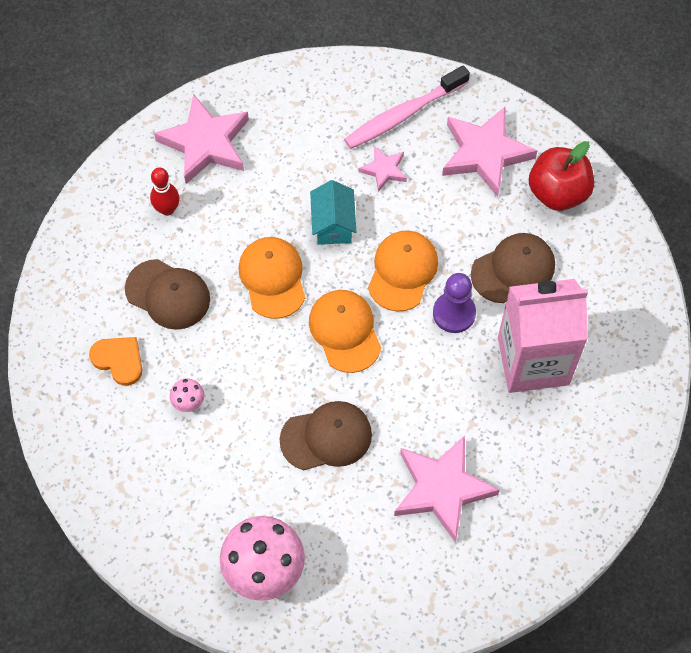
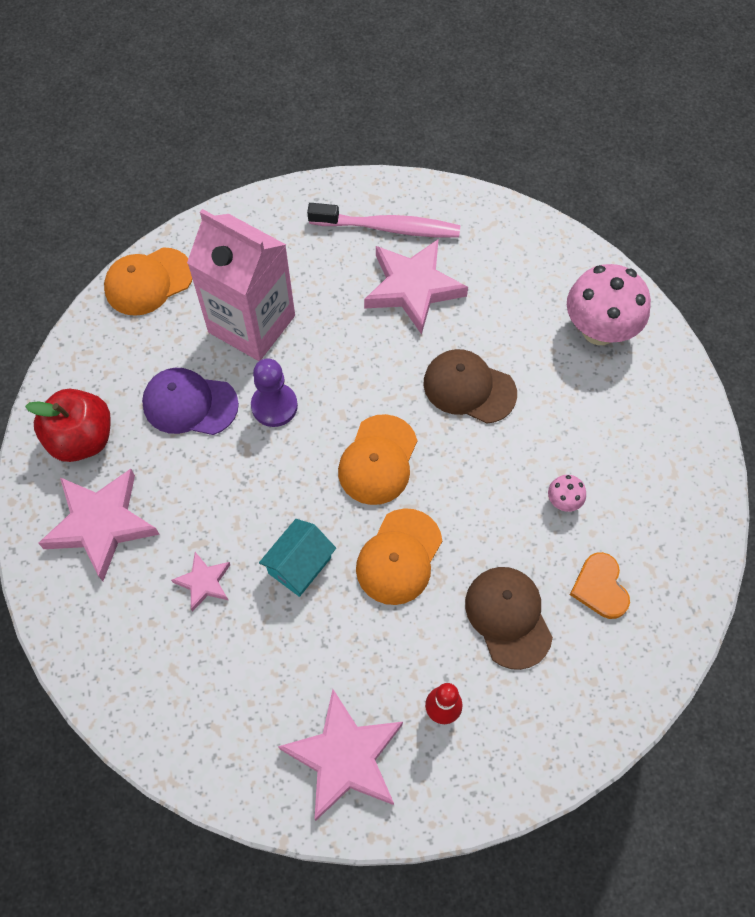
camera: 140 degrees left, 0 degrees up
(402, 271) = (281, 473): orange cap -> orange cap (148, 282)
(403, 115) = (130, 626): pink toothbrush -> pink toothbrush (389, 228)
(513, 269) = (189, 404): brown cap -> purple cap

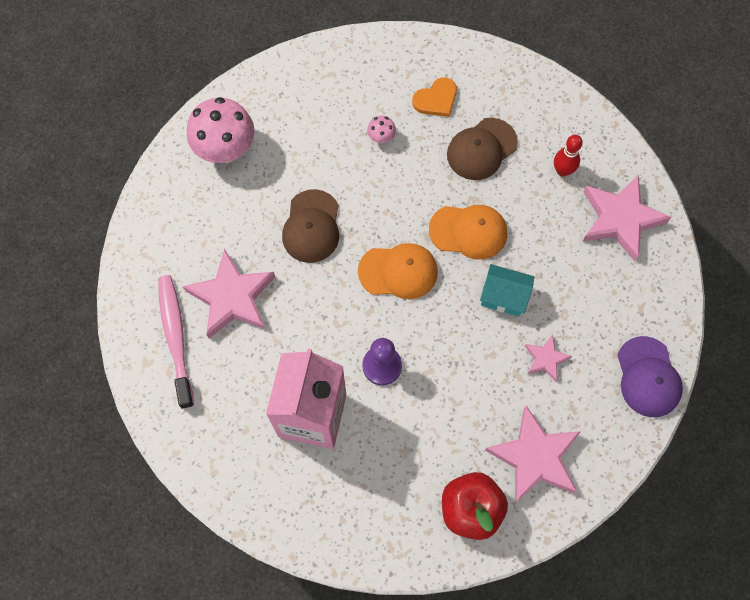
camera: 110 degrees left, 5 degrees up
(148, 282) = (300, 525): orange cap -> none
(189, 404) = (405, 434): purple cap -> purple cap (648, 377)

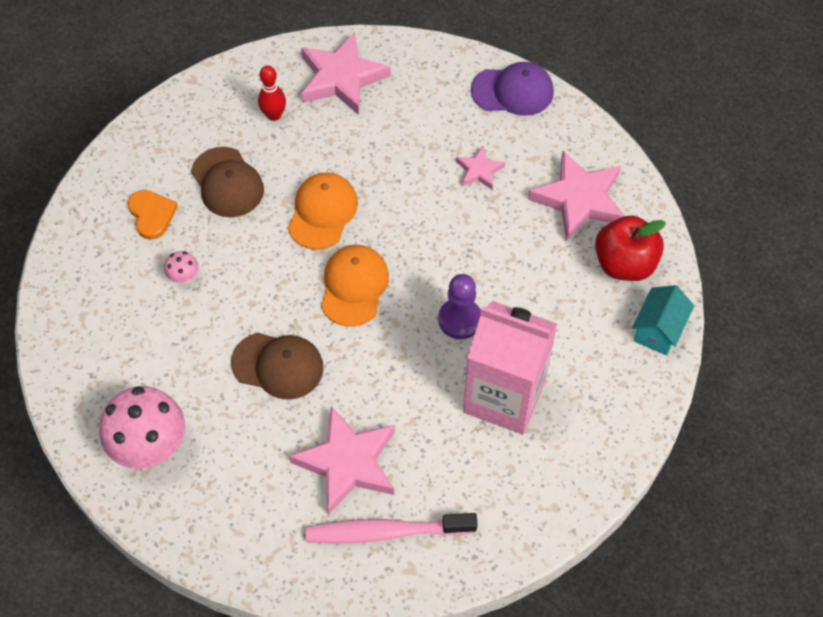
camera: 80 degrees left, 10 degrees down
(504, 296) = (404, 194): turquoise house -> turquoise house (658, 330)

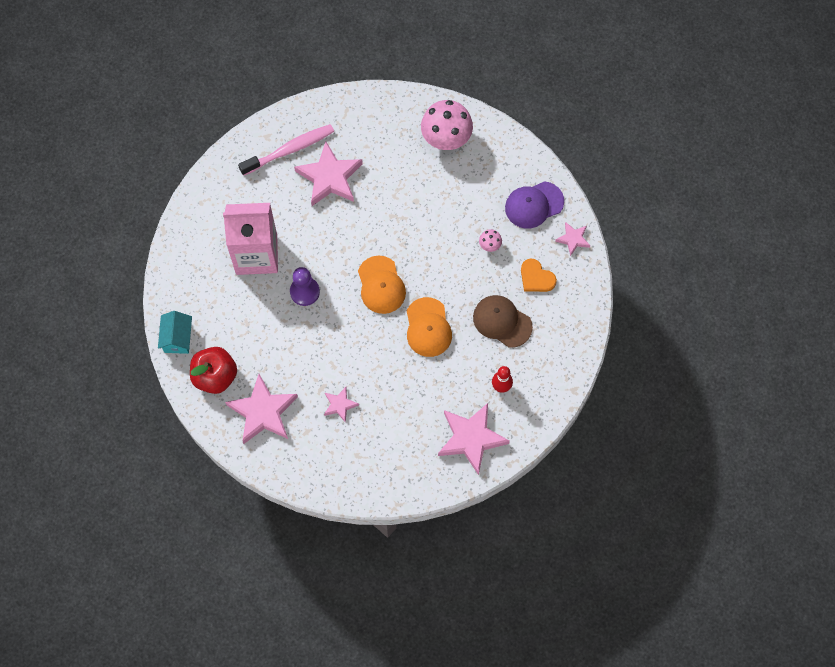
camera: 155 degrees right, 10 degrees up
(74, 241) = (573, 239): none -> pink star
(278, 365) = (400, 215): brown cap -> none
(513, 91) = (345, 482): purple cap -> purple cap (534, 205)

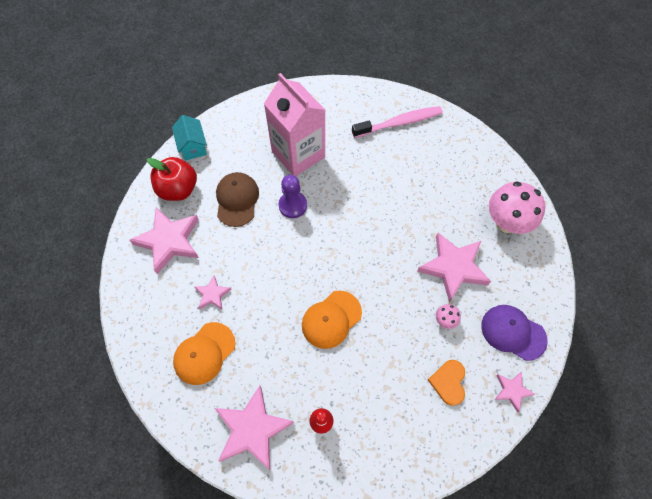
camera: 55 degrees right, 5 degrees down
(177, 338) = (193, 146): turquoise house -> turquoise house turned 75 degrees counterclockwise
(290, 150) = (399, 123): pink toothbrush -> pink toothbrush turned 45 degrees counterclockwise
(330, 177) = (400, 162): pink star -> pink star (453, 267)
(381, 285) = (341, 257): orange cap -> orange cap (204, 353)
(502, 321) = (384, 380): brown cap -> brown cap (237, 200)

